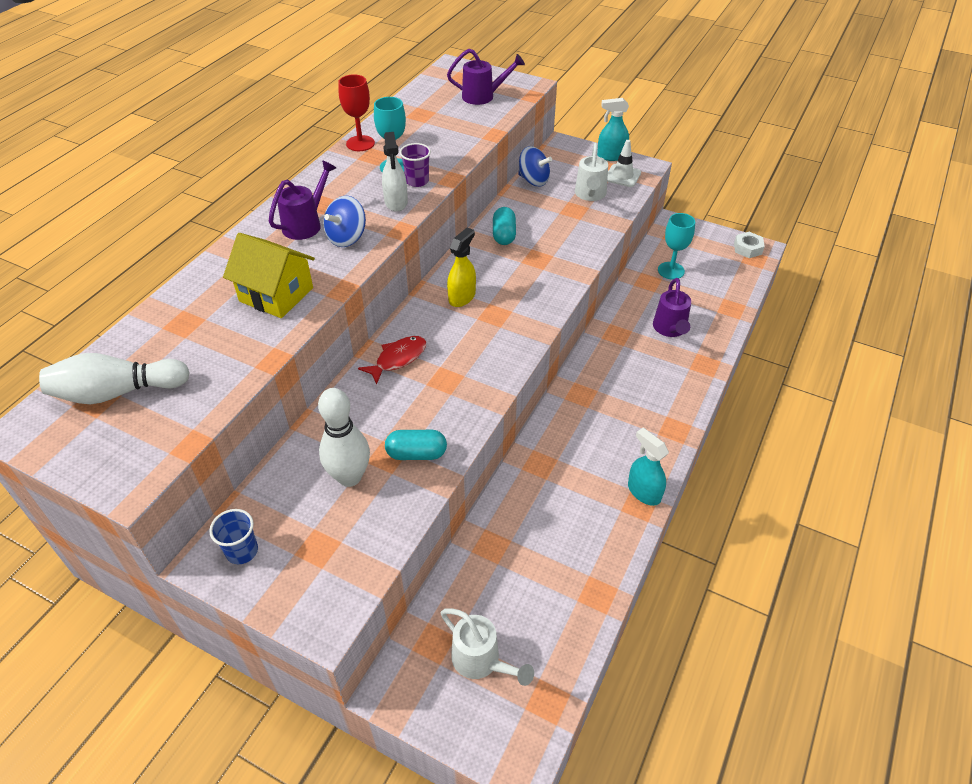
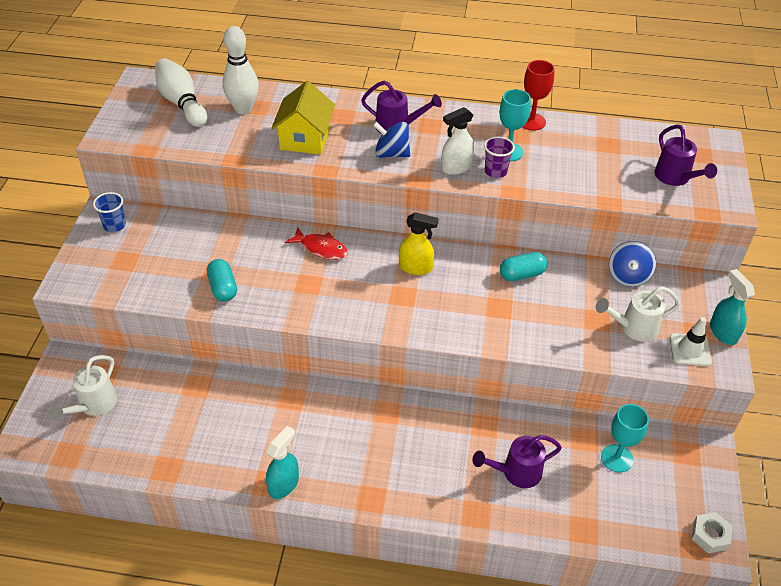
camera: 70 degrees right, 0 degrees up
(349, 477) = (190, 257): white bowling pin -> white bowling pin (243, 109)

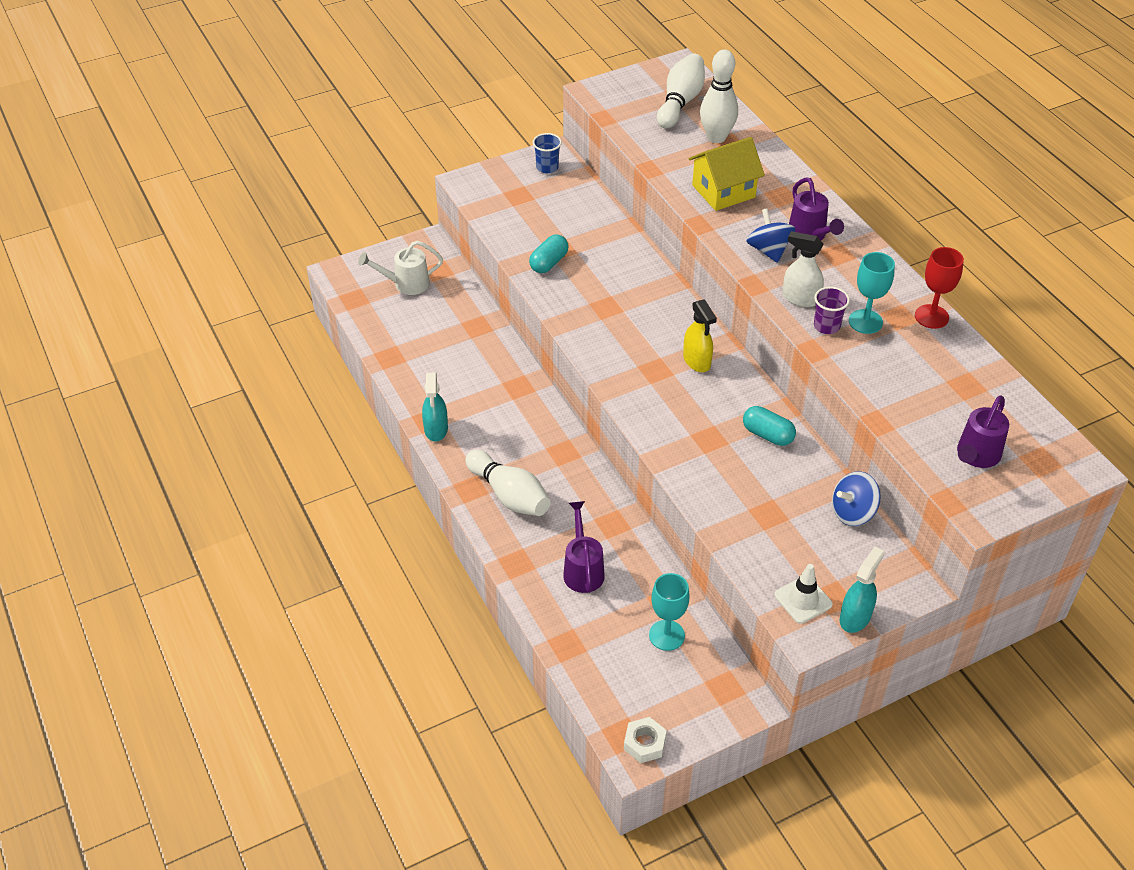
camera: 55 degrees right, 0 degrees up
(284, 484) = (436, 429): turquoise spray bottle -> turquoise spray bottle turned 90 degrees clockwise
(321, 248) = (653, 292): red fish -> none
(401, 475) = (509, 495): none -> white bowling pin
(516, 472) = (583, 569): purple watering can -> purple watering can turned 45 degrees clockwise
(633, 328) = (787, 545): white watering can -> none

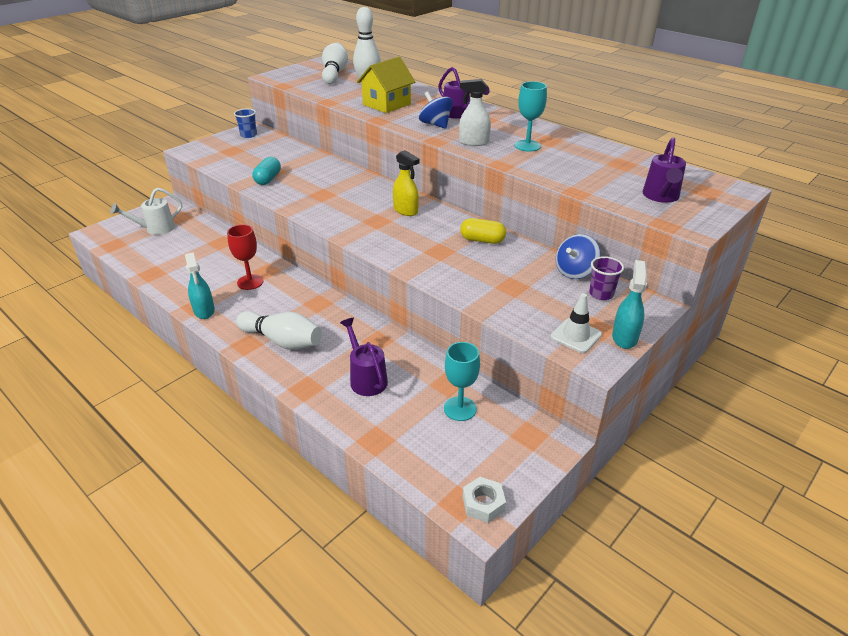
camera: 20 degrees left, 10 degrees down
(767, 435) = (482, 240): turquoise capsule -> yellow capsule
(826, 326) = (502, 152): purple cup -> purple cup (601, 294)
(931, 316) = (570, 137): red goblet -> red goblet (250, 282)

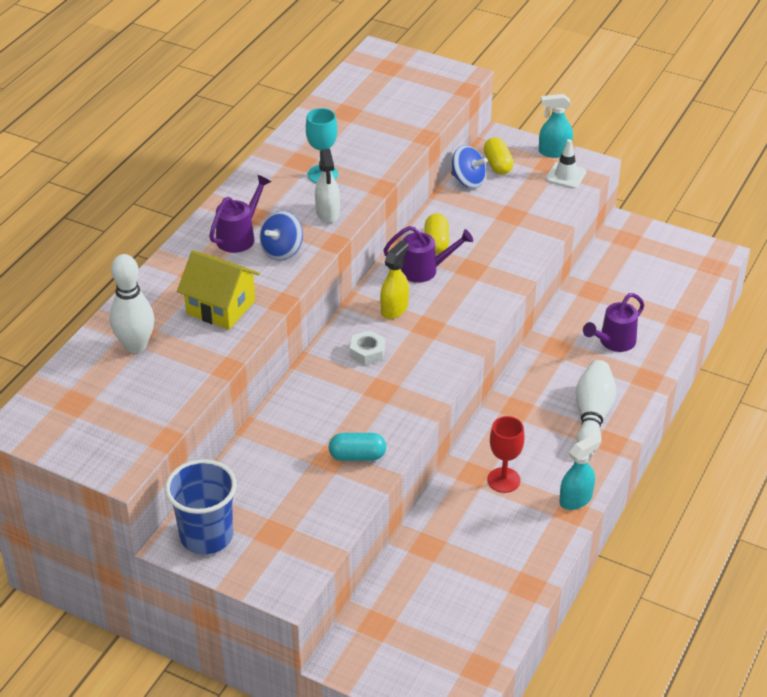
camera: 105 degrees left, 5 degrees up
(156, 229) = (420, 639): white watering can -> none
(248, 135) = (206, 536): blue cup -> blue cup, size x1.87
(334, 74) = (91, 396): white bowling pin -> none
(460, 409) = (619, 279): turquoise goblet -> none
(483, 503) = (706, 254): white nut -> white nut (367, 352)
(601, 294) = (497, 165): purple cup -> yellow capsule
(661, 197) = (412, 90): purple watering can -> purple watering can (424, 270)

